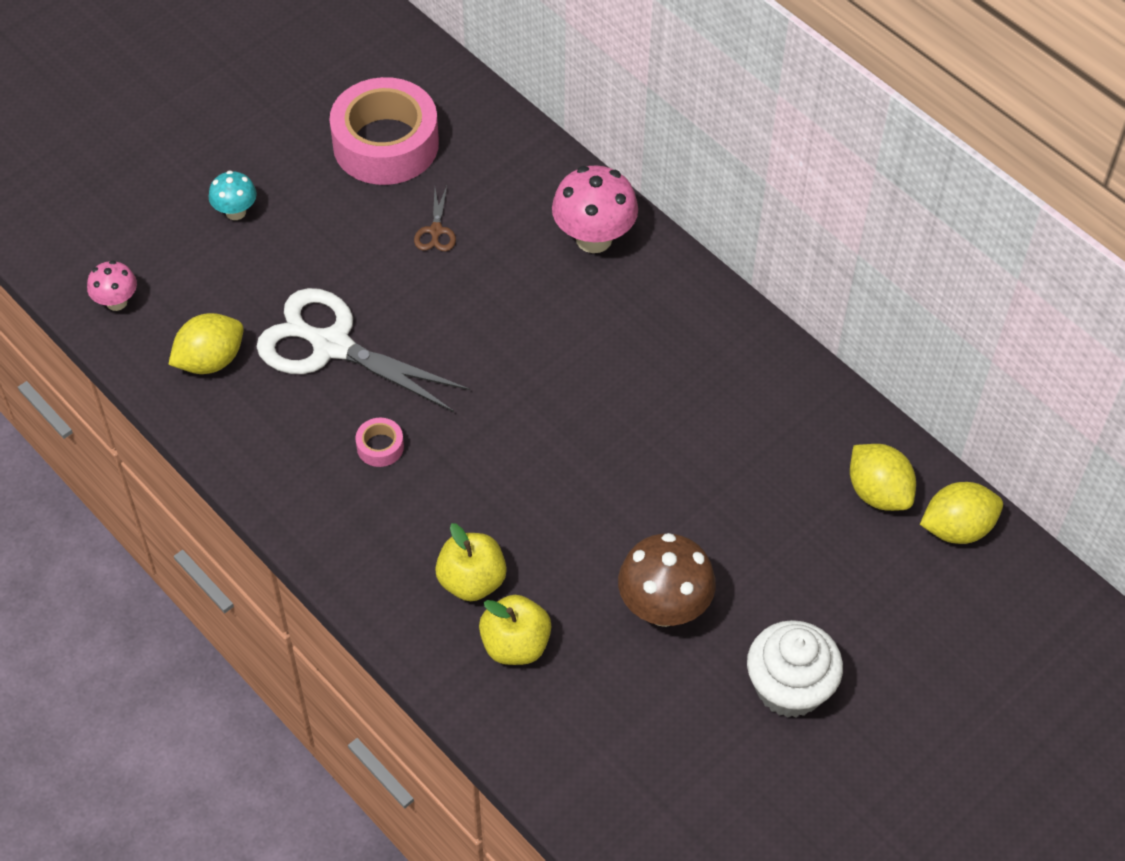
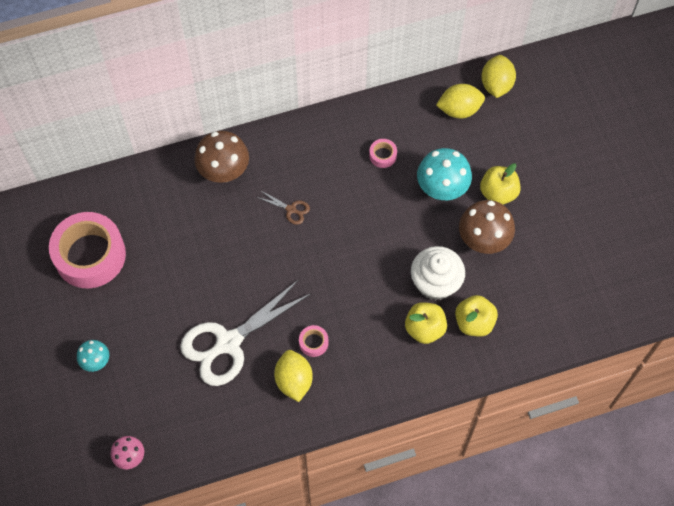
camera: 65 degrees left, 10 degrees up
(210, 360) = (204, 416): yellow lemon -> yellow lemon (294, 381)
(436, 231) = (173, 253): brown scissors -> brown scissors (291, 209)
(594, 238) = (224, 172): pink mushroom -> brown mushroom
(722, 519) = (442, 189): none -> turquoise mushroom
(734, 420) = (383, 155): none -> pink tape
(760, 600) = (498, 193): none -> yellow apple
(789, 687) = (554, 202): white cupcake -> white cupcake (435, 283)

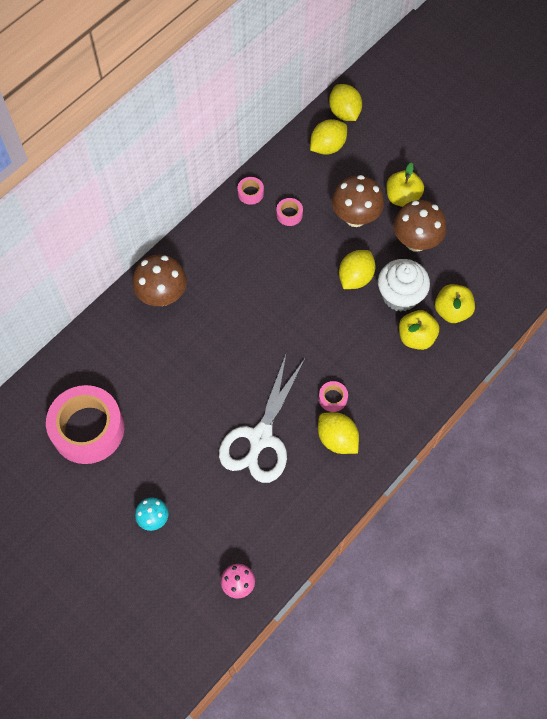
camera: 30 degrees left, 0 degrees up
(291, 209) = (241, 298): brown scissors -> none
(360, 118) = (250, 193): none -> pink tape
(405, 245) = (355, 277): none -> yellow lemon
(442, 189) = (355, 217): turquoise mushroom -> brown mushroom

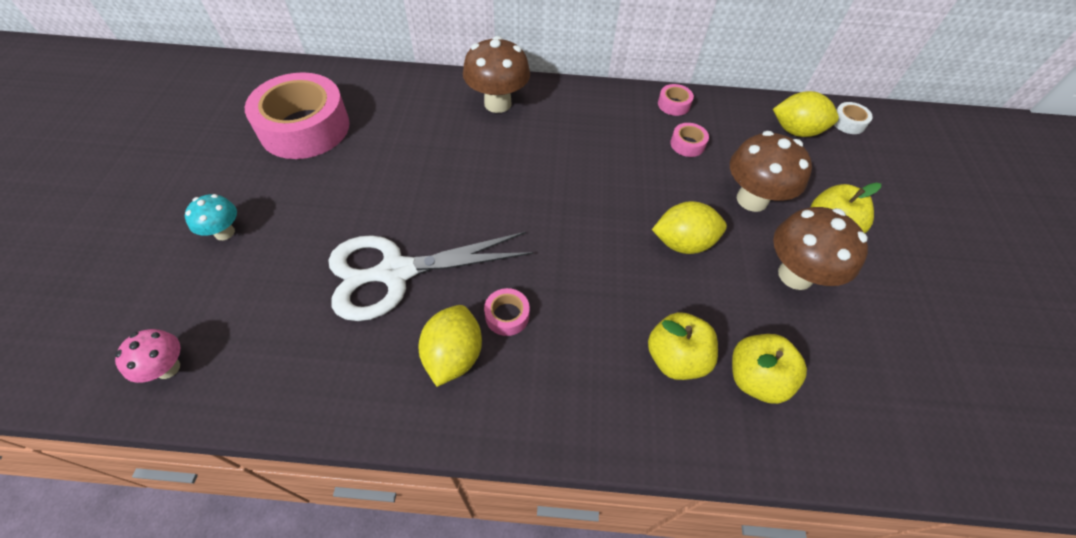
camera: 50 degrees right, 10 degrees down
(344, 112) = (848, 122): yellow lemon -> white tape
(400, 295) = (711, 303): white cupcake -> none

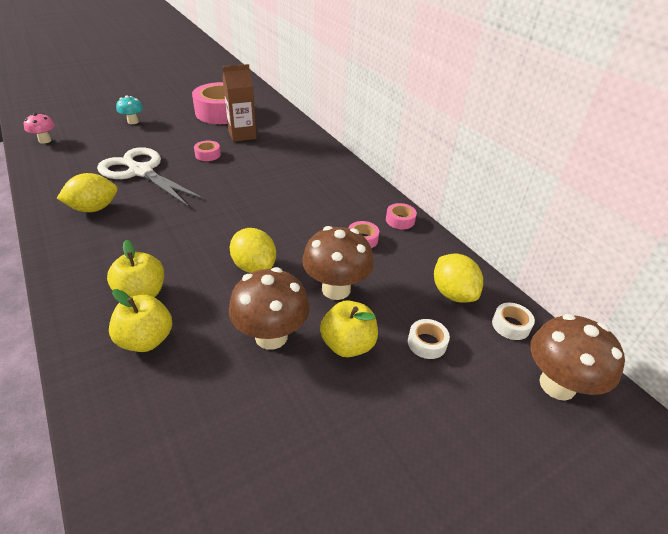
camera: 55 degrees right, 15 degrees down
(391, 136) = (242, 135): none -> brown carton
(497, 103) = (309, 155): brown mushroom -> brown mushroom (557, 385)
(507, 315) = (134, 216): pink tape -> pink tape (208, 155)
(847, 179) = (427, 343): none -> white tape

